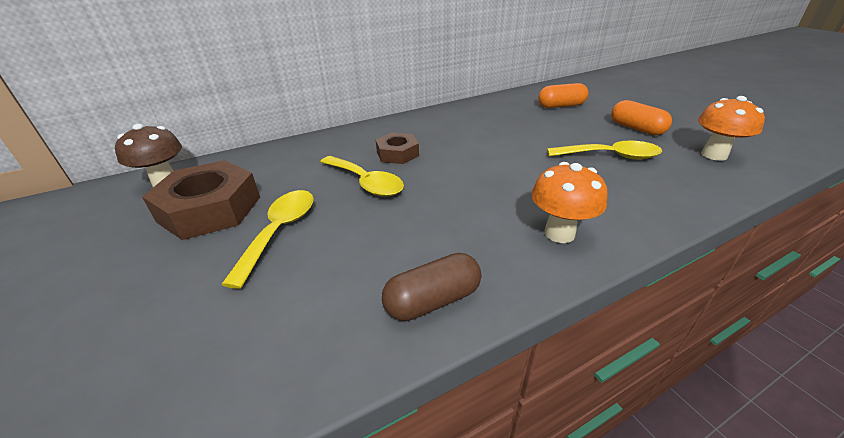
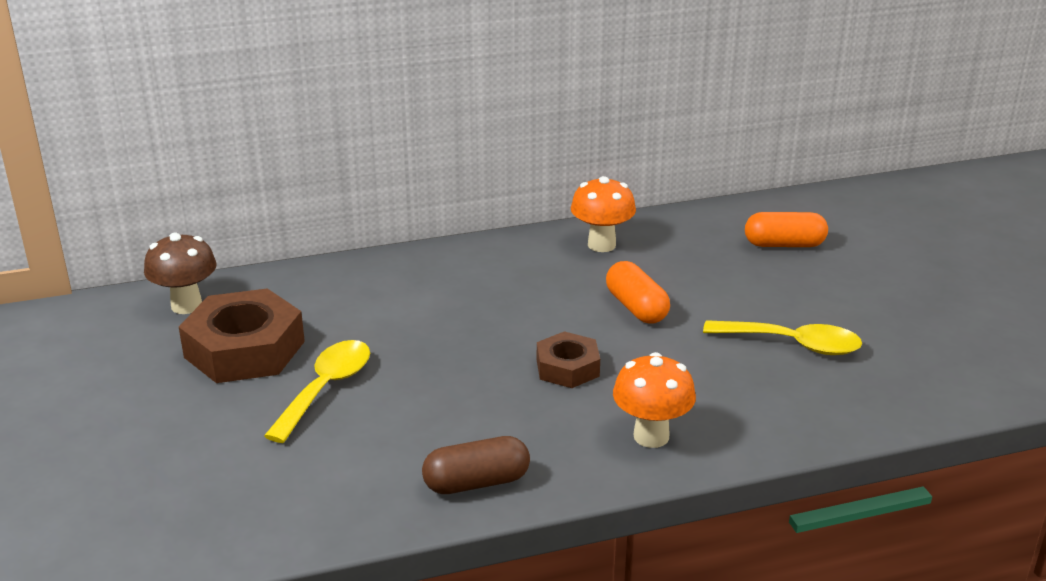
camera: 10 degrees right, 5 degrees down
(366, 183) = (440, 339): yellow spoon -> none
(397, 154) = (494, 300): brown nut -> brown nut (567, 368)
(636, 129) = (870, 303): orange capsule -> orange capsule (636, 308)
(714, 155) = (945, 362): orange mushroom -> orange mushroom (601, 245)

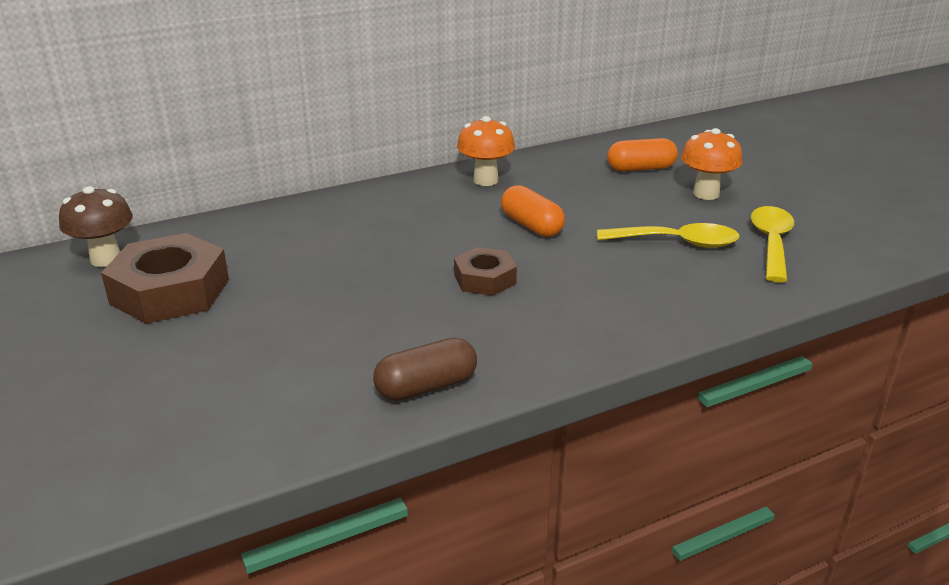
camera: 10 degrees left, 0 degrees up
(326, 388) = (258, 318): yellow spoon -> yellow spoon (771, 243)
(651, 436) = (579, 329): orange mushroom -> orange mushroom (706, 194)

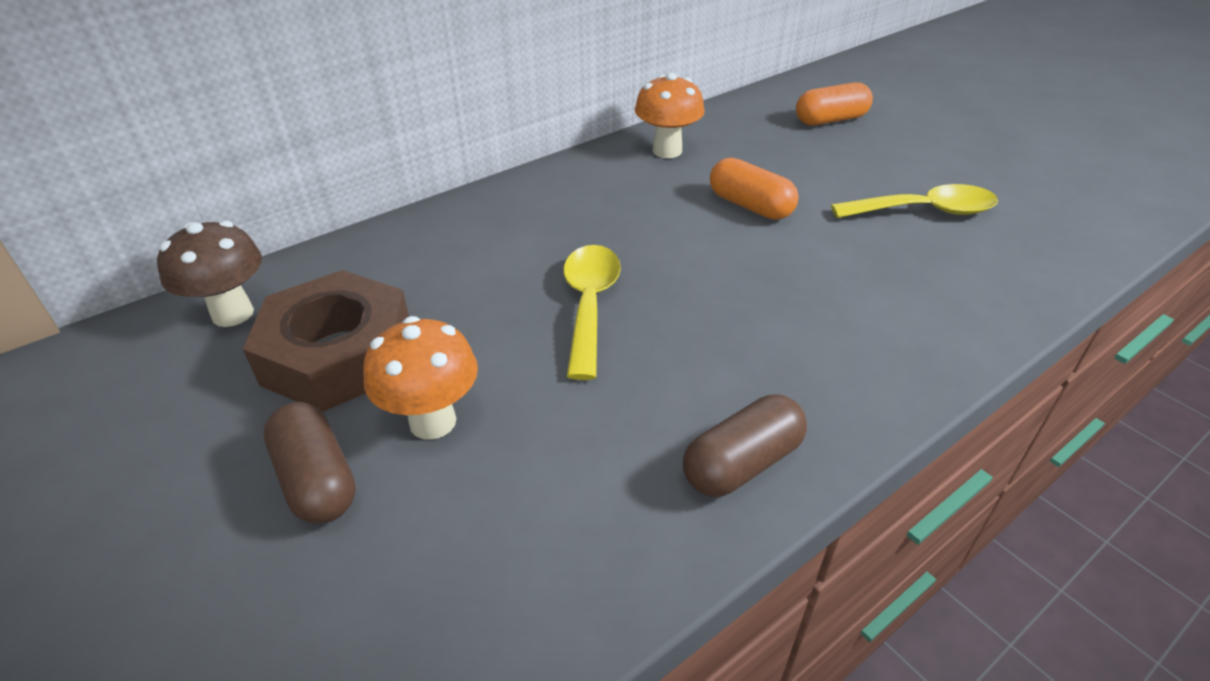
camera: 10 degrees left, 10 degrees up
(127, 361) = (316, 480): none -> brown capsule
(484, 279) = (733, 286): brown nut -> none
(706, 194) = (918, 145): orange mushroom -> orange mushroom (432, 421)
(771, 243) = (1024, 200): yellow spoon -> yellow spoon (589, 304)

